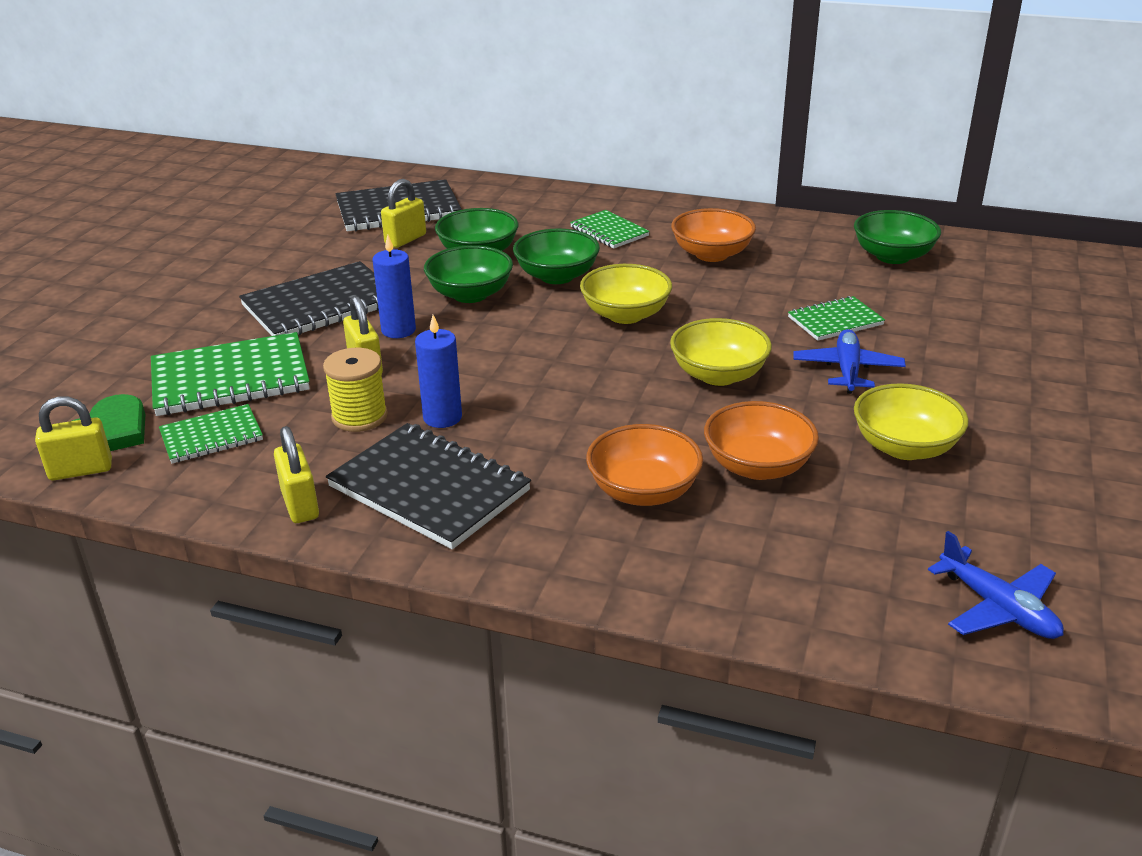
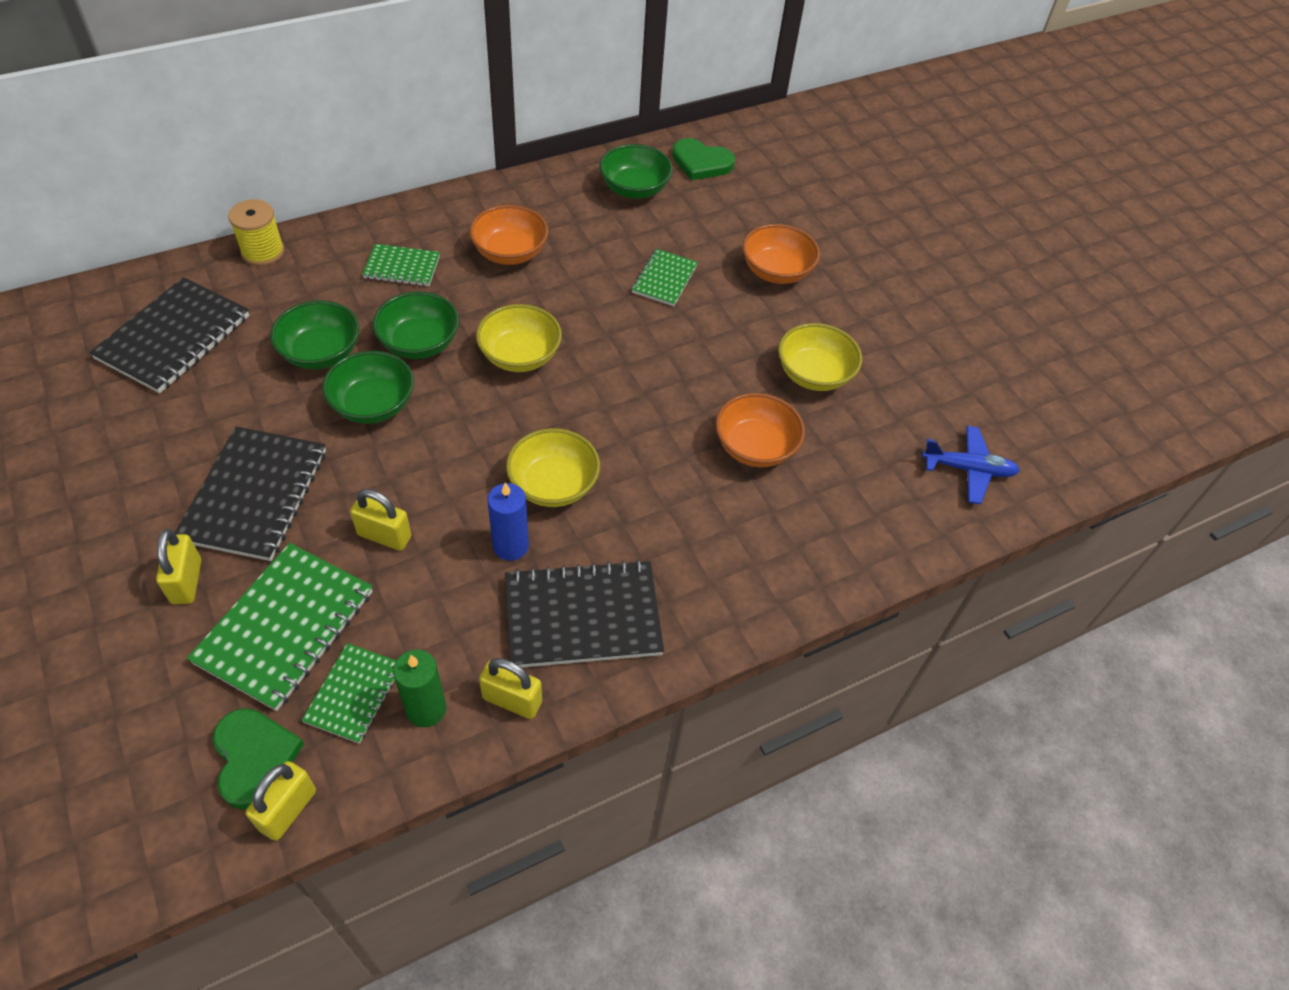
camera: 50 degrees left, 20 degrees up
(239, 473) = (426, 709): none -> green candle
(359, 416) = (447, 589): yellow spool -> yellow spool (263, 252)
(398, 330) = (362, 481): blue candle -> none
(405, 239) = (231, 372): yellow padlock -> yellow padlock (187, 581)
(643, 491) = (715, 517): orange bowl -> orange bowl (776, 271)
(718, 375) = (647, 379): yellow bowl -> yellow bowl (553, 485)
(847, 370) = (718, 324): blue plane -> none
(994, 262) = (701, 163): none -> green heart

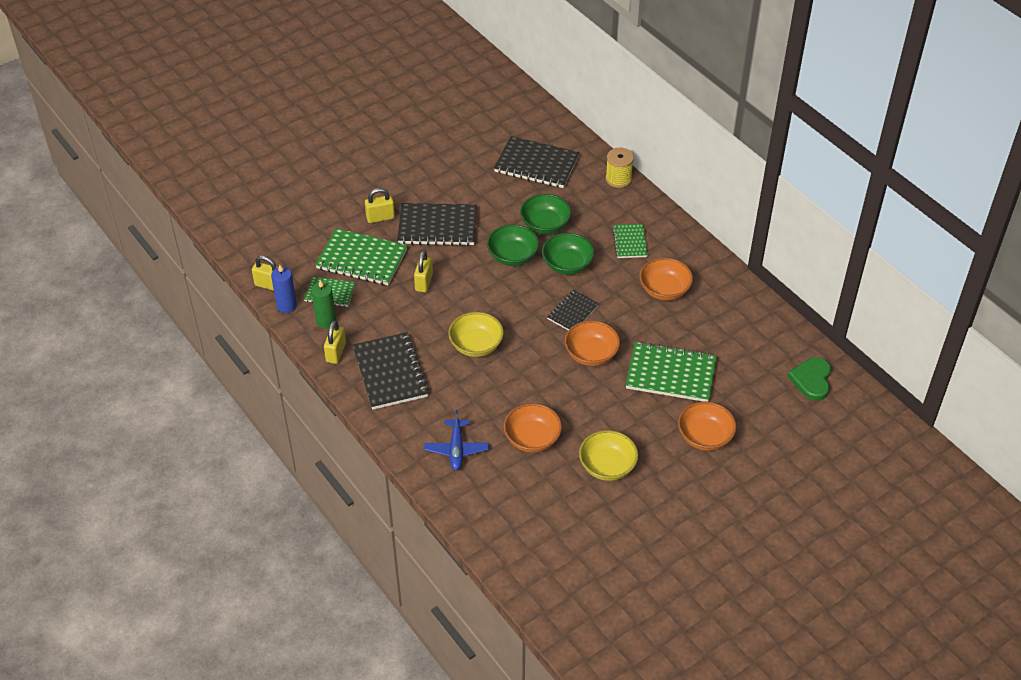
camera: 85 degrees right, 5 degrees down
(254, 758) = (292, 267): green heart -> none
(510, 546) = (429, 334): blue candle -> blue candle (286, 306)
(520, 356) = (572, 312): yellow bowl -> black notebook
(608, 351) = (591, 354): none -> orange bowl
(634, 189) = (761, 345): green bowl -> none
(664, 279) = (670, 374): green notebook -> green notebook, size x1.76
(968, 469) = (546, 559): blue plane -> blue plane (456, 449)

